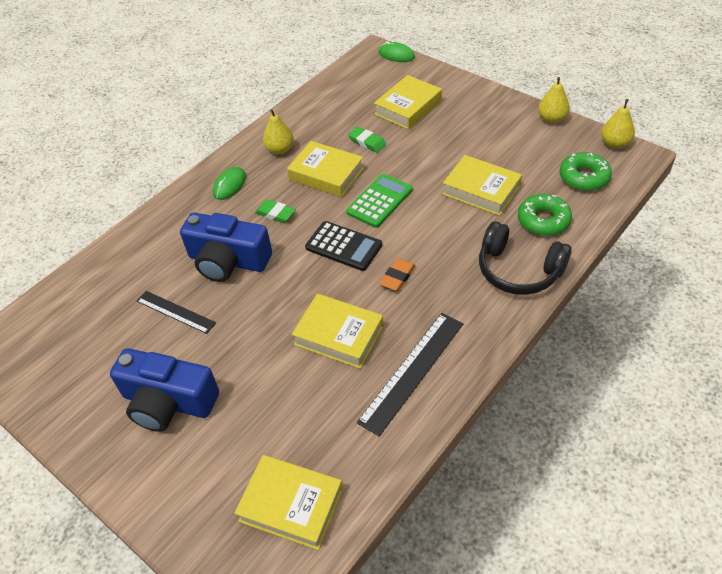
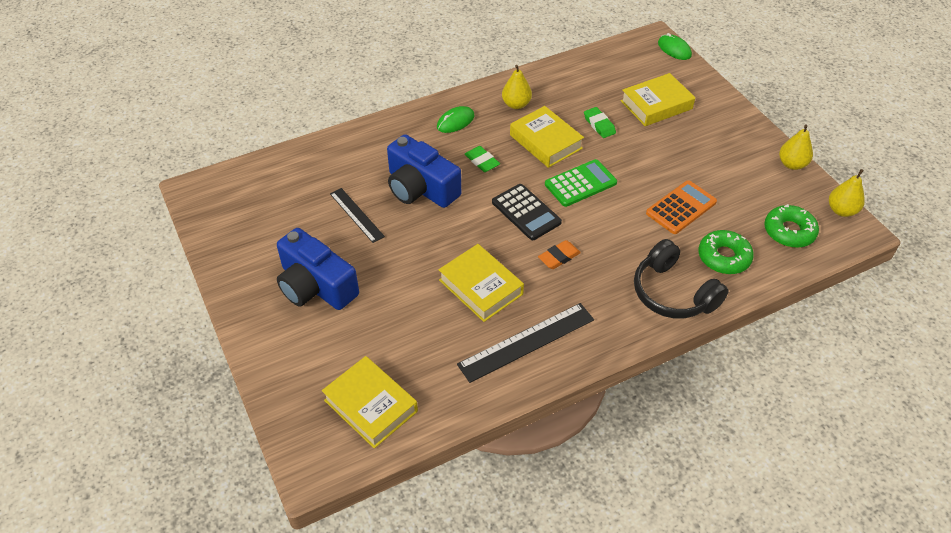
camera: 20 degrees right, 0 degrees up
(481, 190) = (681, 208): yellow book -> orange calculator

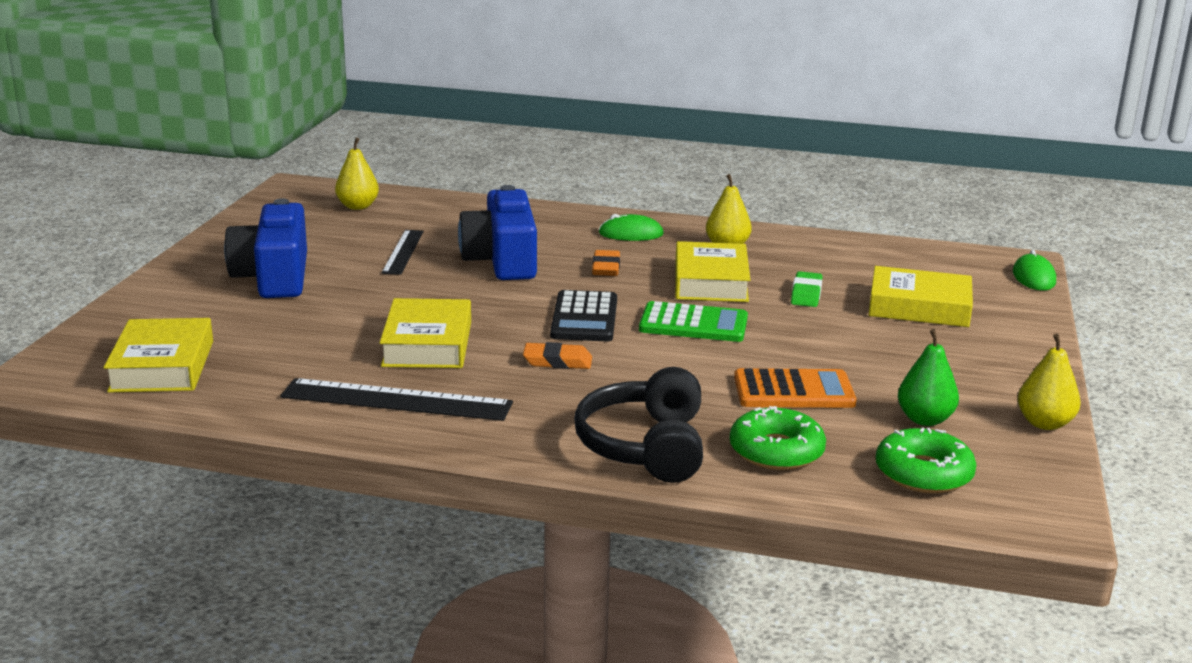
camera: 40 degrees right, 25 degrees down
(482, 161) = (606, 268): green eraser -> orange eraser
(750, 193) = (925, 419): none -> green pear
(841, 210) = (1053, 493): yellow pear -> yellow pear (358, 206)

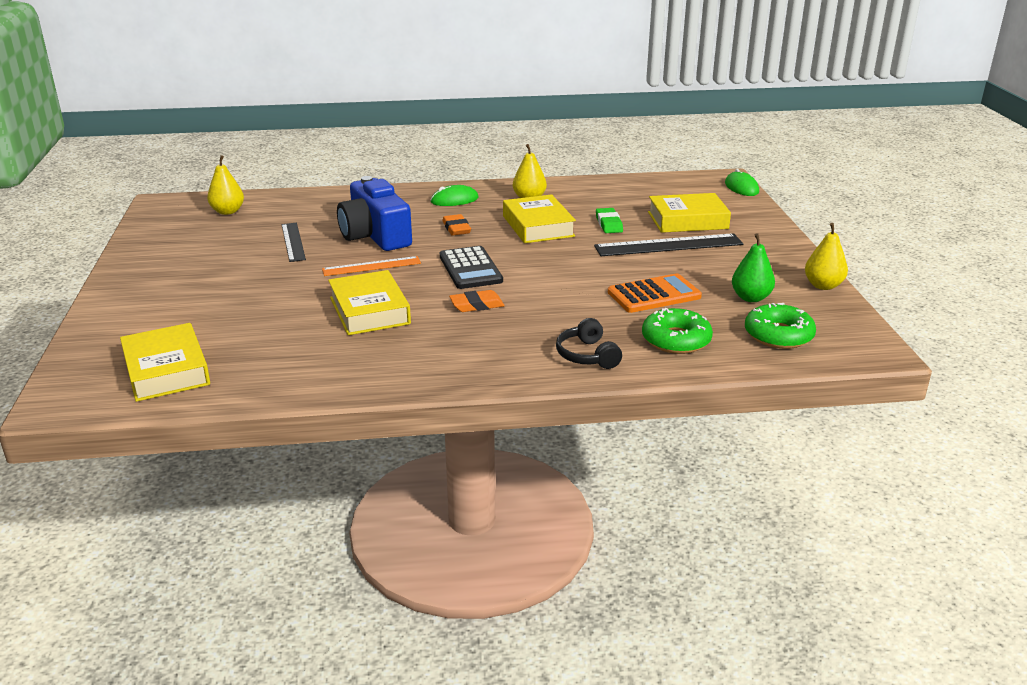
camera: 20 degrees left, 5 degrees up
(274, 276) = (203, 279): blue camera -> none
(396, 400) = (380, 359): black ruler -> black ruler (668, 245)
(470, 294) = (371, 266): none -> orange ruler
(645, 446) = (587, 355): black headphones -> black headphones, size x0.59
(693, 324) = (550, 259): green calculator -> none

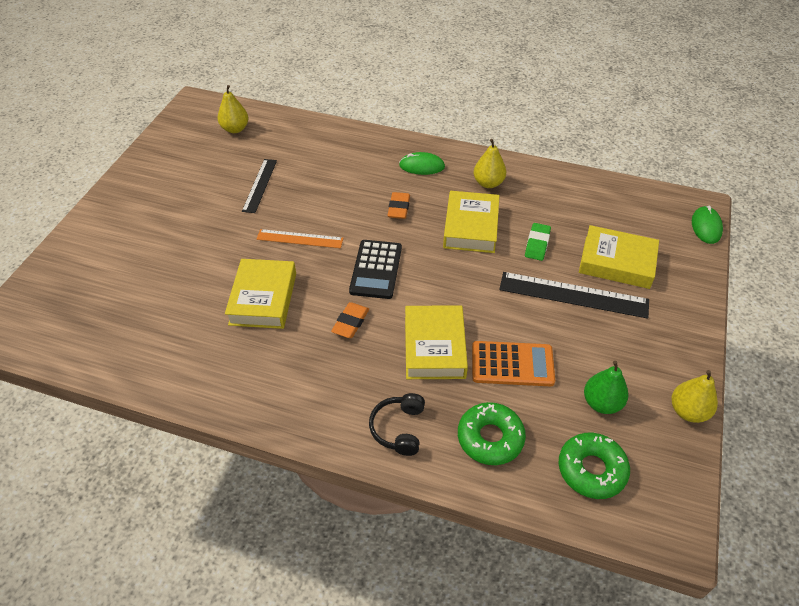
camera: 25 degrees right, 20 degrees up
(166, 370) = (81, 320): yellow book -> yellow book (434, 347)
(375, 235) = (327, 197): blue camera -> none
(477, 305) = (350, 322): orange eraser -> orange eraser turned 75 degrees counterclockwise

